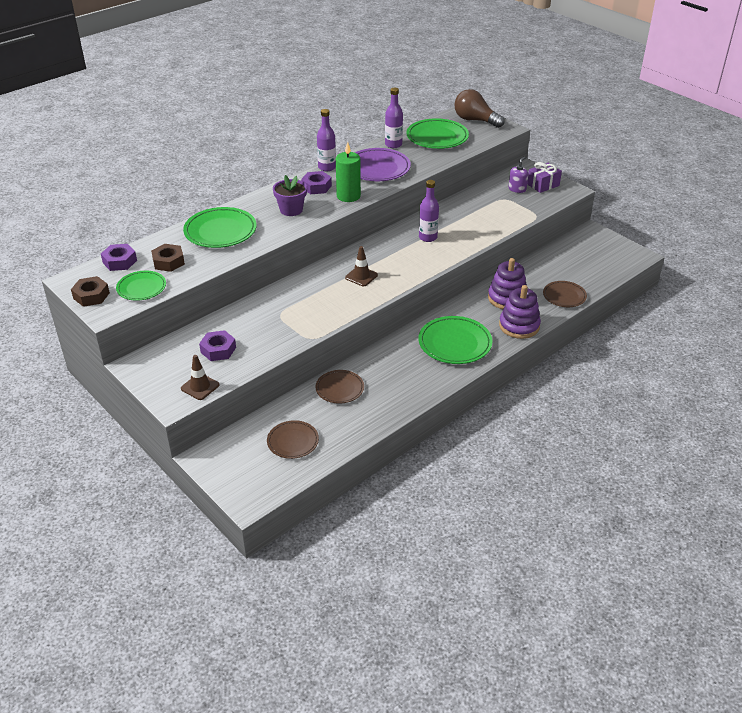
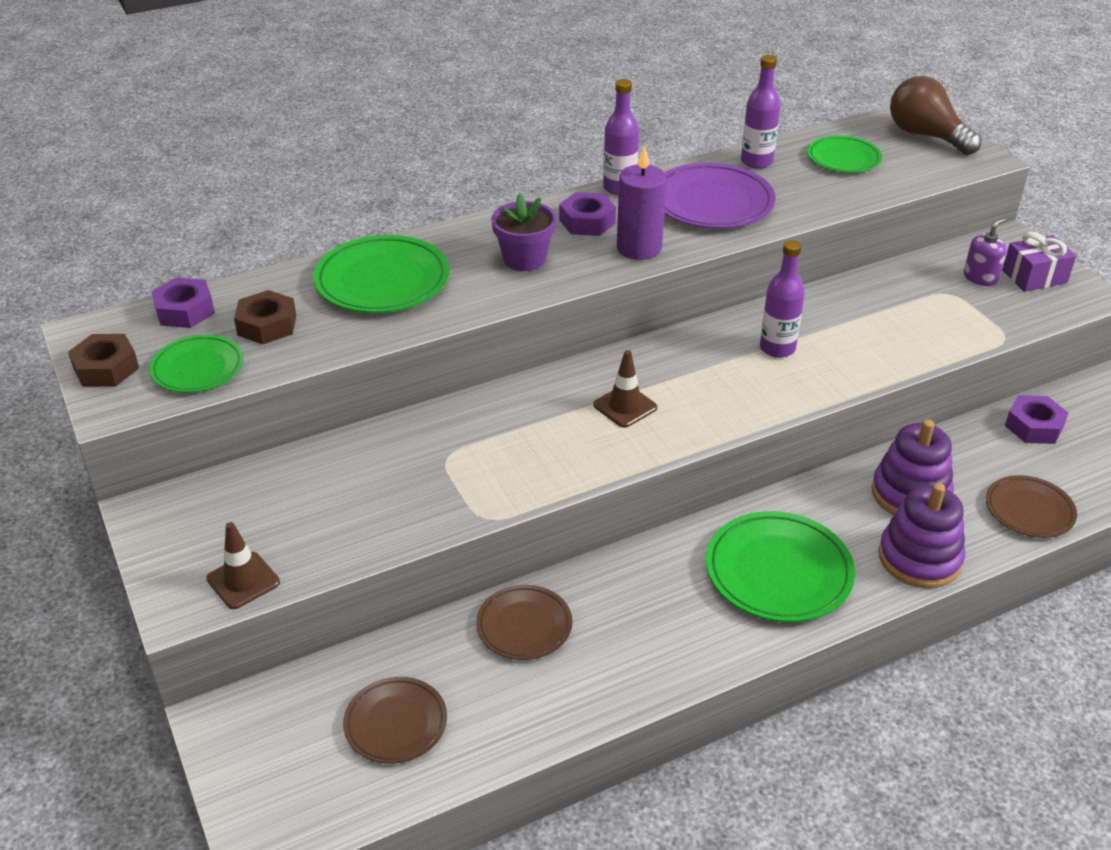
camera: 15 degrees right, 0 degrees up
(218, 350) = (307, 509): purple nut -> purple nut (1034, 426)
(348, 196) = (639, 248): green candle -> purple candle
(437, 137) = (843, 158): green plate -> green plate, size x0.63

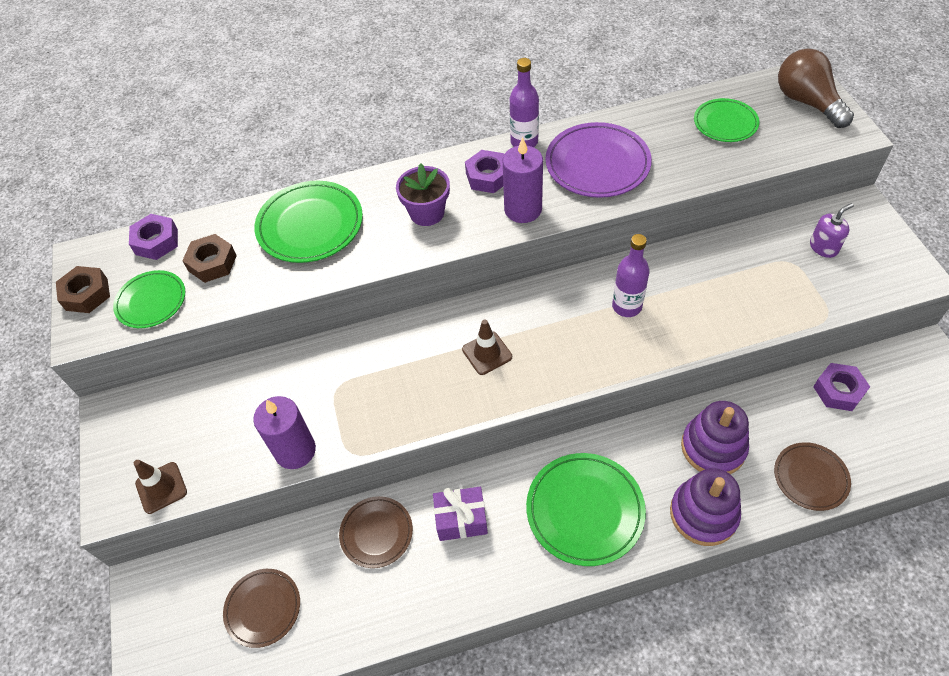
camera: 15 degrees right, 15 degrees up
(412, 524) = (295, 451): none -> purple candle
(756, 162) = (648, 121): purple bottle -> none
(1034, 277) = (873, 251): purple gift -> purple gift (461, 519)

